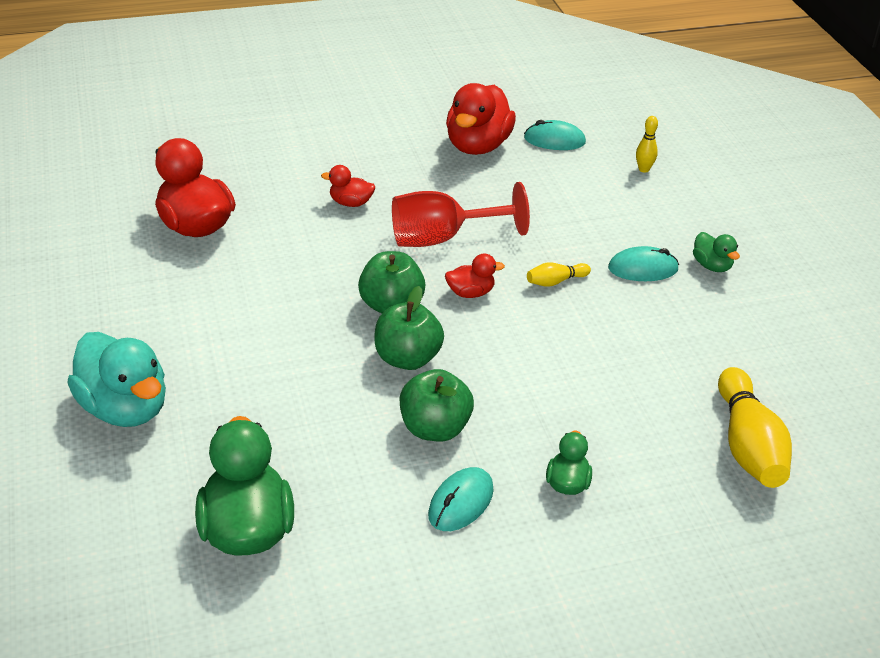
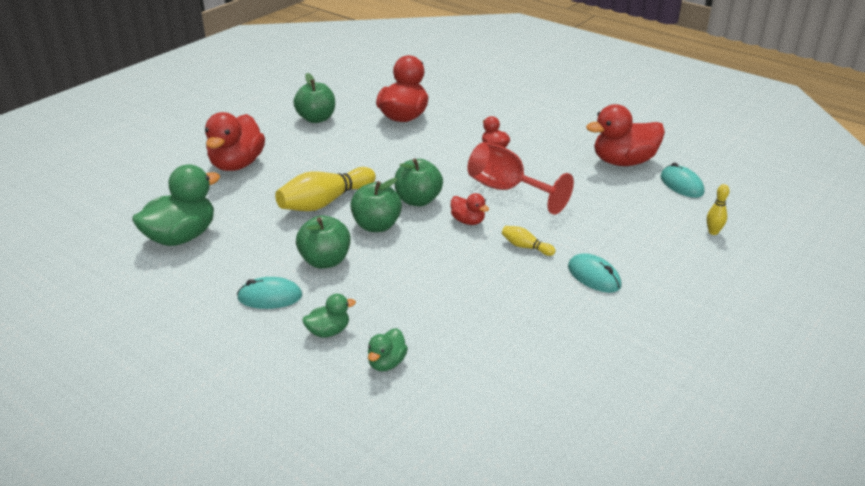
camera: 55 degrees right, 5 degrees down
(100, 292) = (316, 119): none -> green apple
(125, 408) = (237, 164): turquoise duck -> red duck
(712, 266) = (646, 306): green duck -> green duck (386, 363)
(748, 445) = (458, 400): yellow bowling pin -> yellow bowling pin (325, 202)

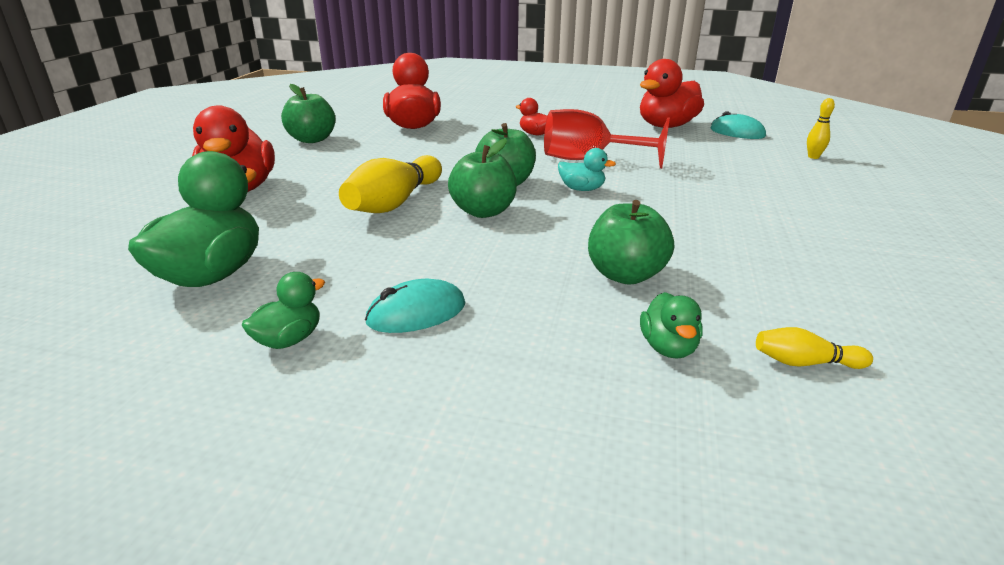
camera: 25 degrees left, 5 degrees down
(325, 261) = (455, 257): green apple -> green apple (625, 275)
(328, 331) = (545, 332): green duck -> green duck (289, 340)
(468, 221) = (582, 189): red duck -> turquoise duck
(525, 247) = (669, 198): yellow bowling pin -> yellow bowling pin (805, 363)
(594, 276) = (768, 207): turquoise mouse -> none

